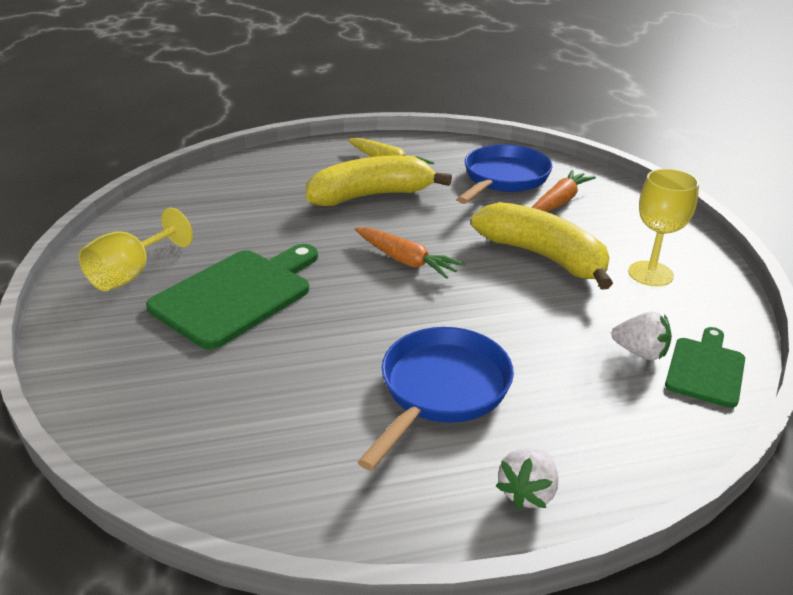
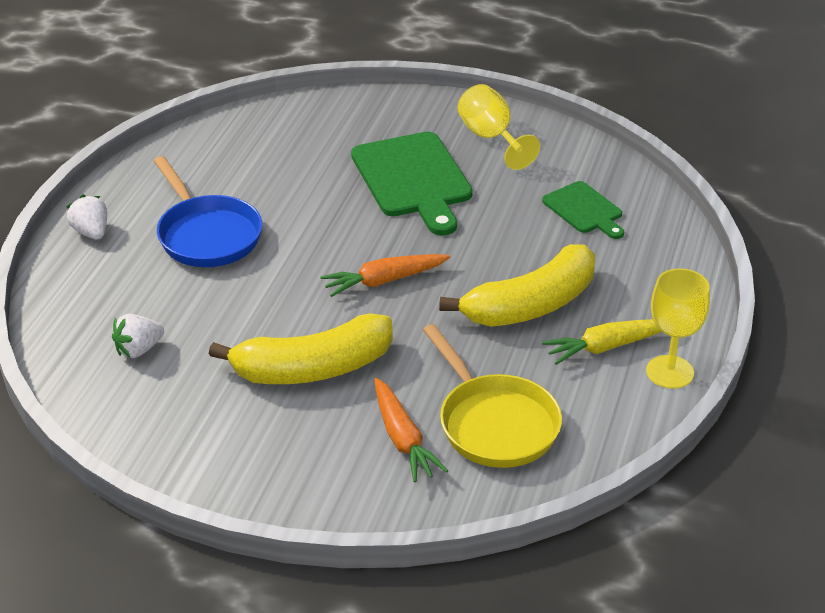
camera: 120 degrees right, 5 degrees up
(371, 195) = (530, 305): yellow banana -> yellow banana turned 45 degrees clockwise
(504, 178) = (494, 423): blue pan -> yellow pan
(650, 274) = (219, 424): yellow goblet -> yellow goblet (669, 372)
(706, 369) = (86, 373): green cutting board -> green cutting board (584, 210)

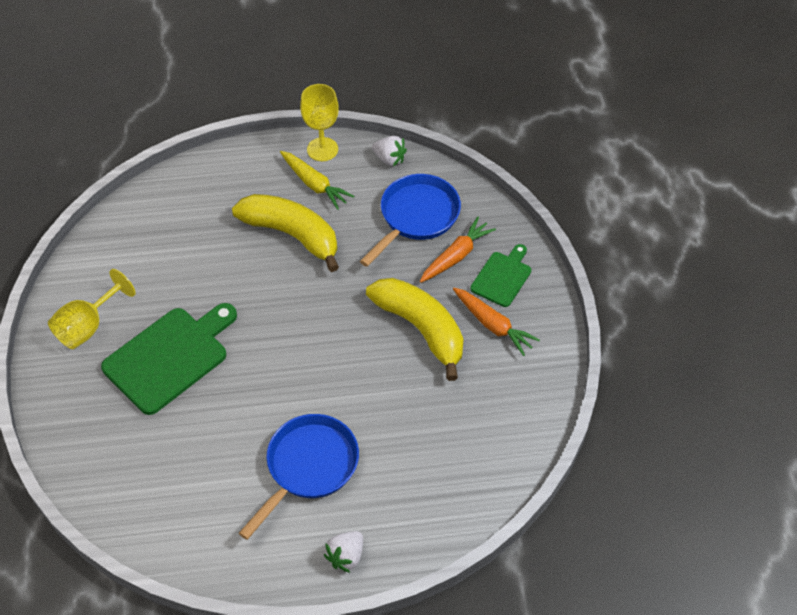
camera: 115 degrees left, 15 degrees up
(139, 349) = (461, 442): white strawberry -> white strawberry (389, 159)
(384, 281) = (307, 326): orange carrot -> orange carrot (493, 325)
(494, 423) = (416, 217): yellow pan -> blue pan
(584, 210) = (165, 238): green cutting board -> green cutting board (502, 277)

